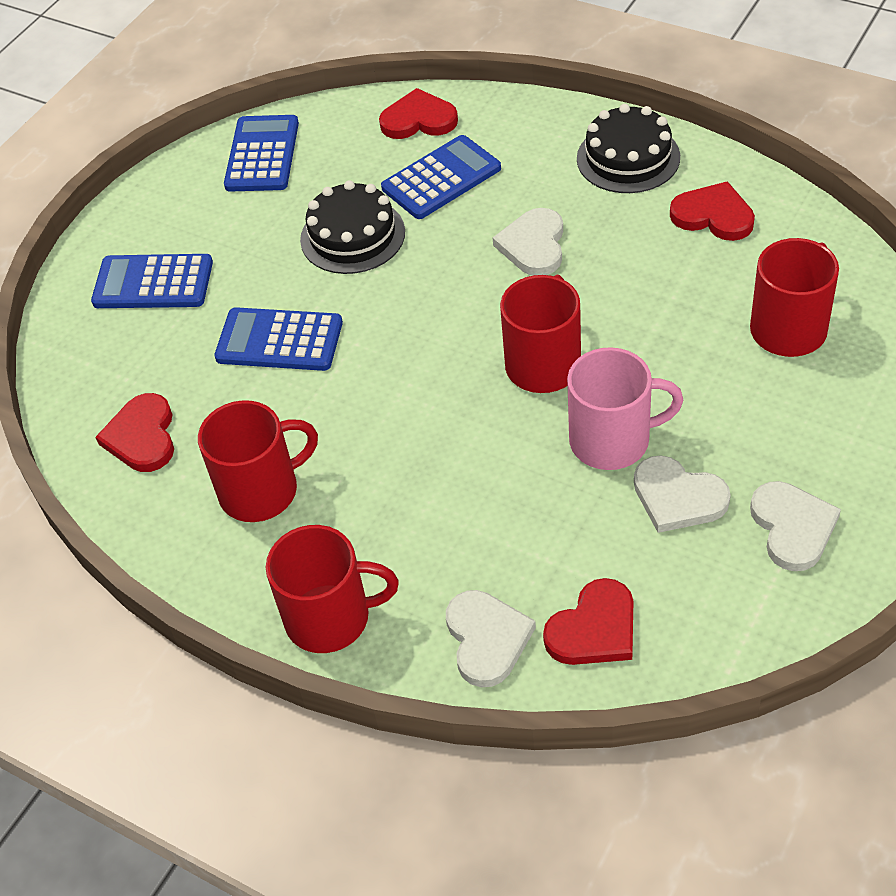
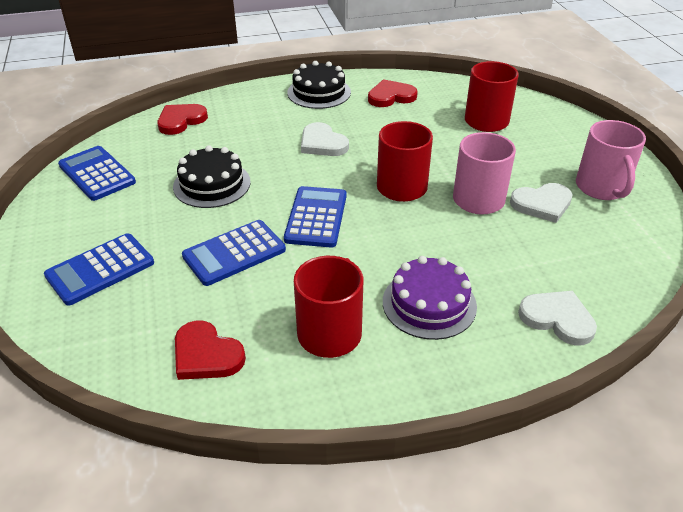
camera: 50 degrees left, 10 degrees down
(330, 618) = (466, 368): red mug -> none
(385, 527) = (429, 304): none -> purple cake
(441, 178) = (230, 138): blue calculator -> blue calculator (316, 217)
(594, 629) = (594, 279): red heart -> none
(792, 527) = (602, 188): white heart -> pink mug

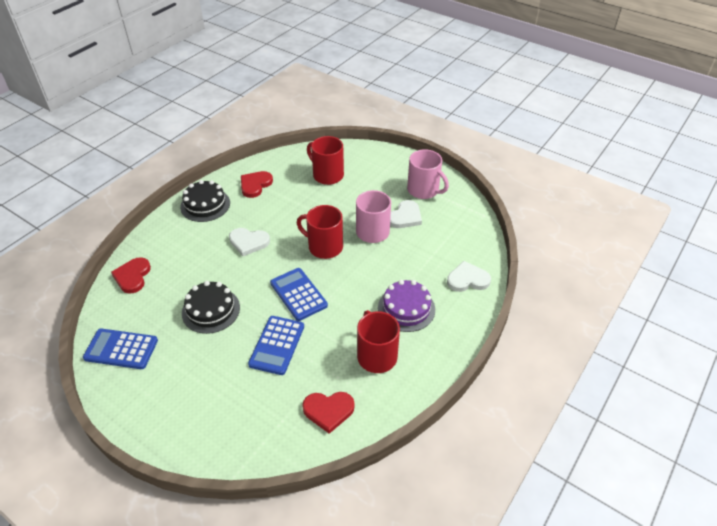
camera: 40 degrees left, 5 degrees up
(100, 269) = (208, 407): blue calculator -> none

